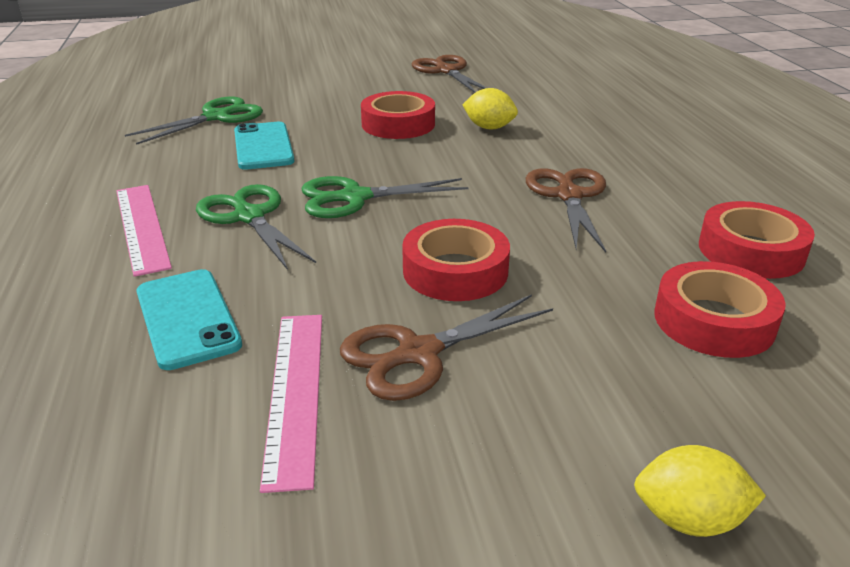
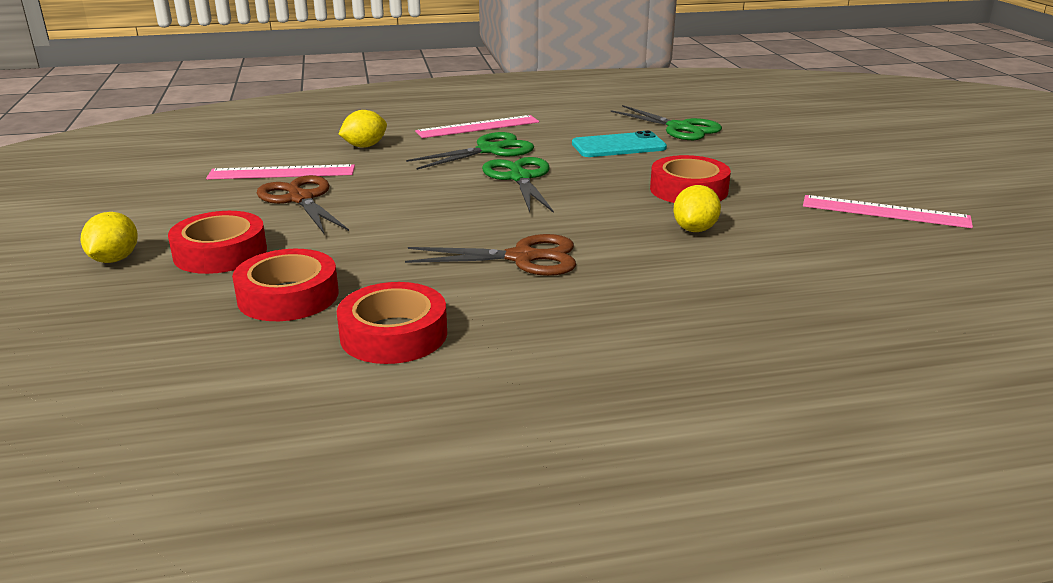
camera: 90 degrees right, 5 degrees down
(187, 318) = (365, 146): turquoise phone -> yellow lemon
(446, 71) = (885, 212): brown scissors -> pink ruler
(455, 271) = (395, 210): red tape -> red tape (220, 253)

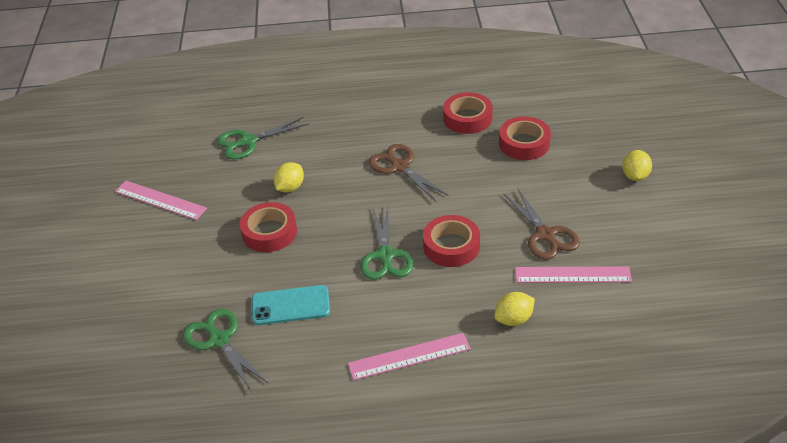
camera: 170 degrees left, 15 degrees up
(220, 253) = (575, 179): red tape -> red tape (451, 246)
(489, 150) = (403, 304): green scissors -> green scissors (248, 142)
(522, 258) = (400, 167): brown scissors -> brown scissors turned 45 degrees clockwise

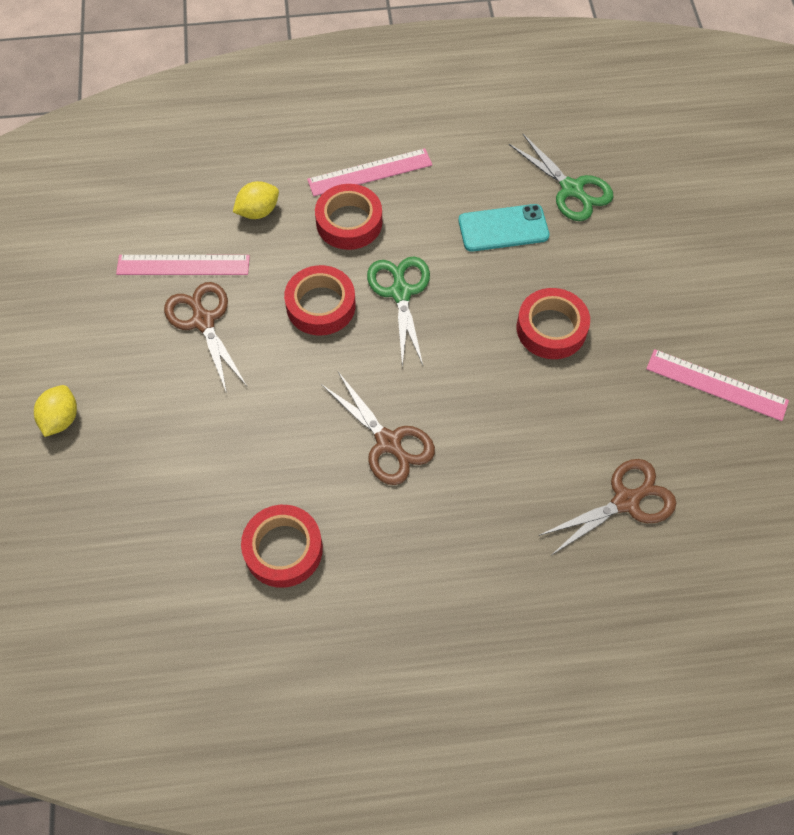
camera: 175 degrees right, 20 degrees up
(248, 142) = (626, 501): green scissors -> brown scissors
(290, 188) = (540, 404): yellow lemon -> none
(524, 143) = (203, 488): red tape -> red tape (349, 222)

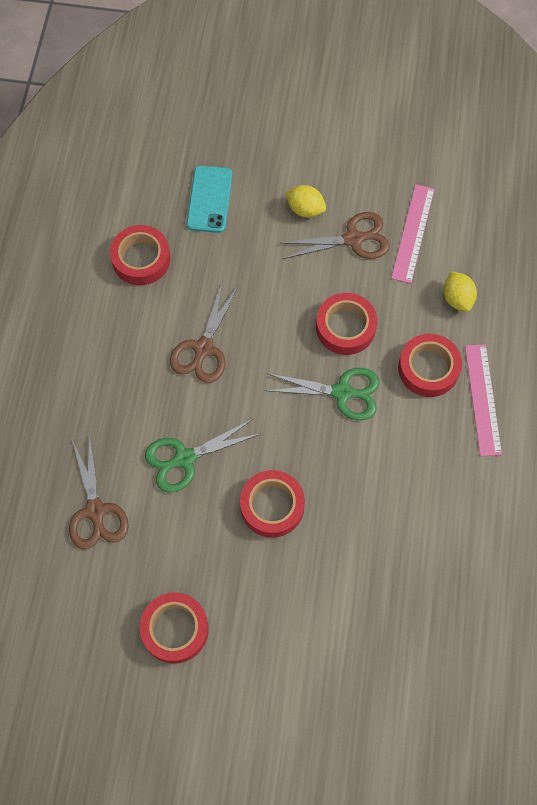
camera: 105 degrees right, 5 degrees up
(61, 419) = (291, 135): yellow lemon -> yellow lemon (305, 209)
(388, 442) = (203, 348): brown scissors -> brown scissors turned 45 degrees counterclockwise
(503, 228) = (391, 498): turquoise phone -> turquoise phone (209, 199)
(571, 189) = (423, 577): green scissors -> green scissors (185, 458)
(716, 385) = (175, 629): pink ruler -> red tape

